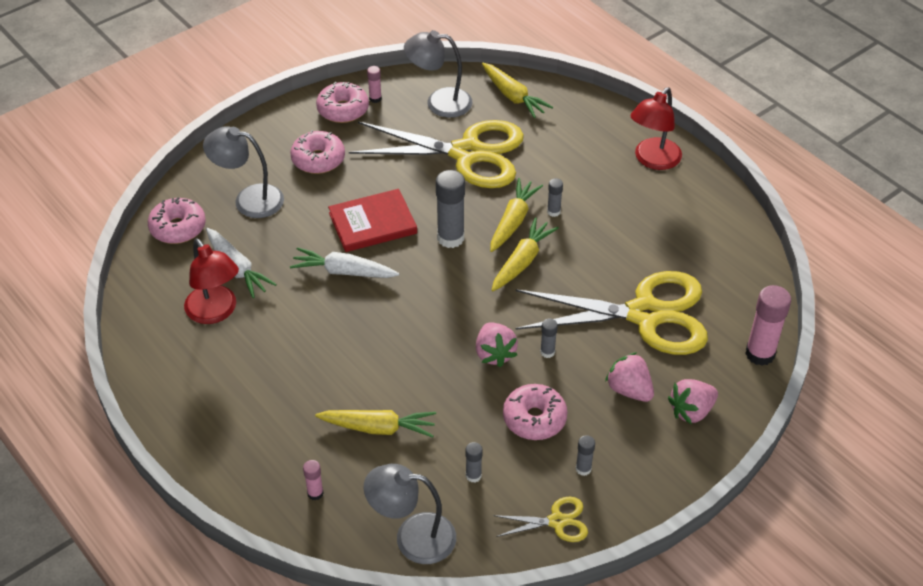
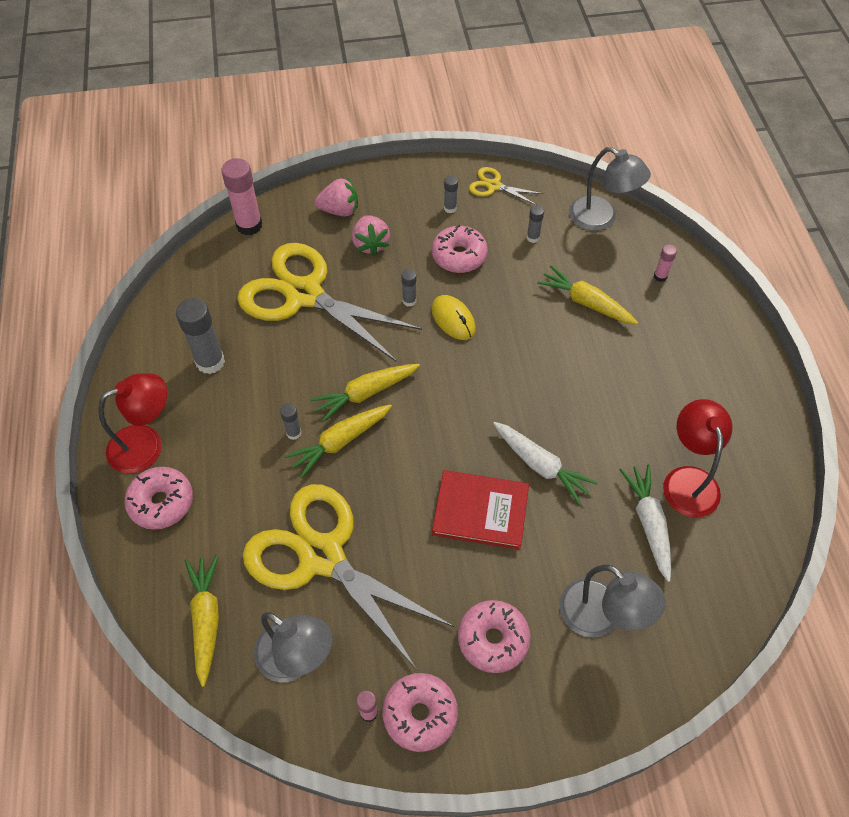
camera: 150 degrees left, 10 degrees up
(178, 228) = (697, 615): pink donut -> pink donut (161, 502)
(450, 238) = (414, 453): grey glue stick -> grey glue stick (210, 362)
(494, 354) = (453, 319): pink strawberry -> yellow mouse

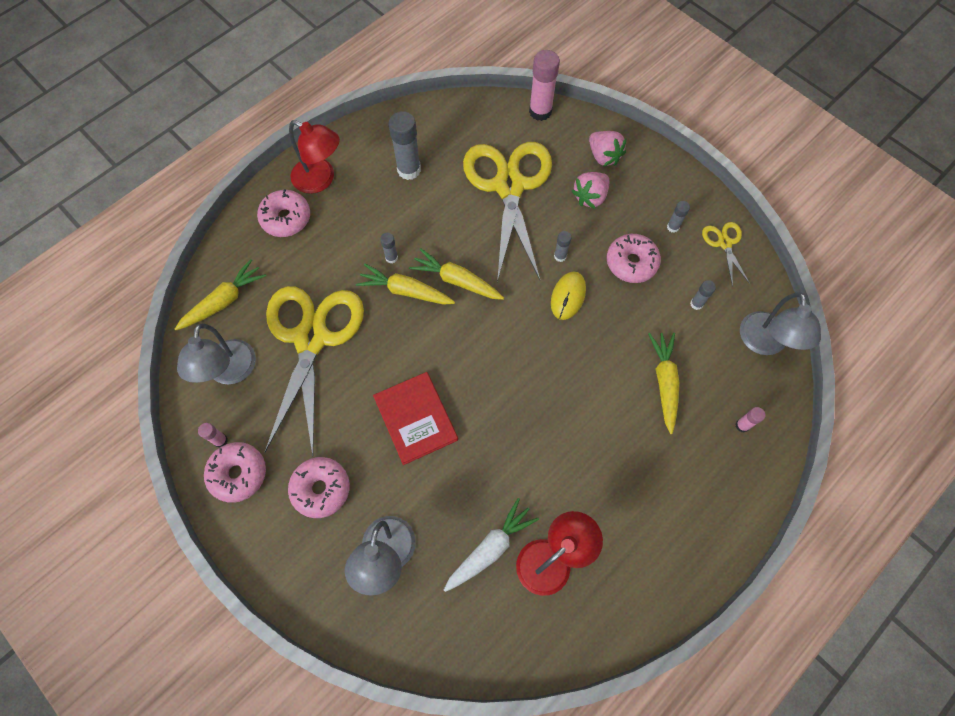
camera: 55 degrees right, 10 degrees up
(540, 465) = (484, 438): white carrot -> none

